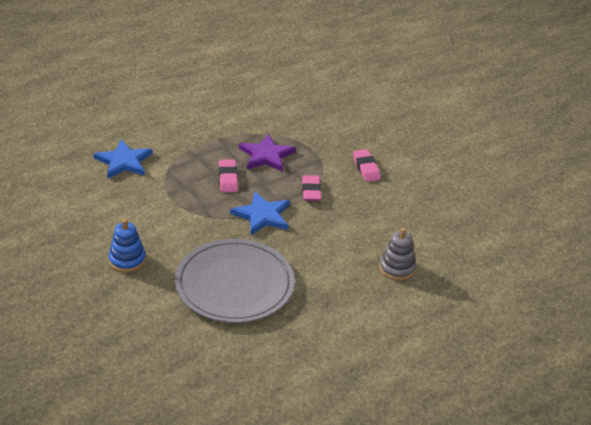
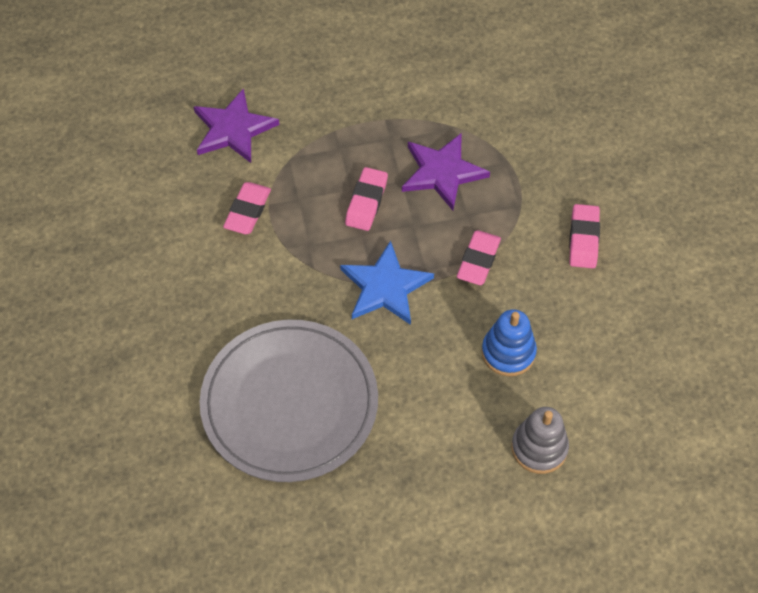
camera: 25 degrees right, 20 degrees up
(124, 161) = (233, 129): blue star -> purple star
(127, 260) = (163, 313): blue stacking toy -> blue stacking toy (508, 352)
(155, 198) = (248, 211): none -> pink eraser

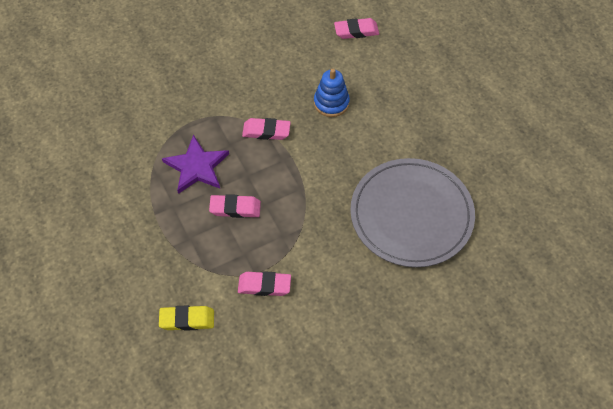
camera: 105 degrees left, 0 degrees up
(233, 129) = (187, 320): purple star -> yellow eraser
(385, 287) = (303, 180): blue star -> none
(539, 448) = (391, 76): grey stacking toy -> none
(583, 239) = (232, 78): pink eraser -> pink eraser (356, 31)

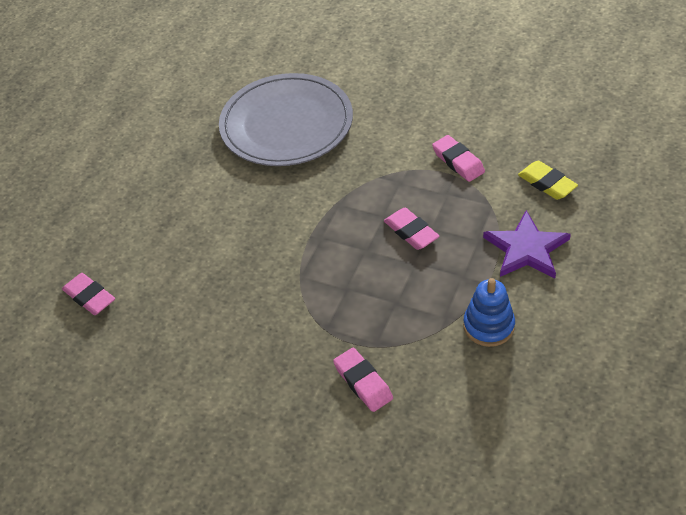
camera: 125 degrees left, 10 degrees down
(196, 167) = (401, 294): purple star -> purple star (526, 249)
(266, 131) = (300, 274): pink eraser -> pink eraser (363, 382)
(331, 103) = (213, 251): blue stacking toy -> blue stacking toy (488, 326)

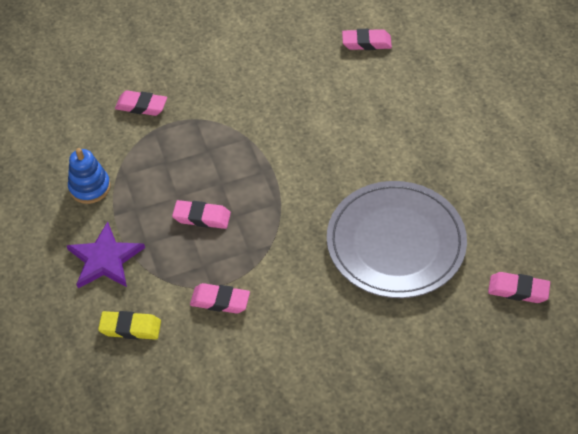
camera: 135 degrees right, 5 degrees up
(249, 53) = (518, 290): none -> pink eraser

